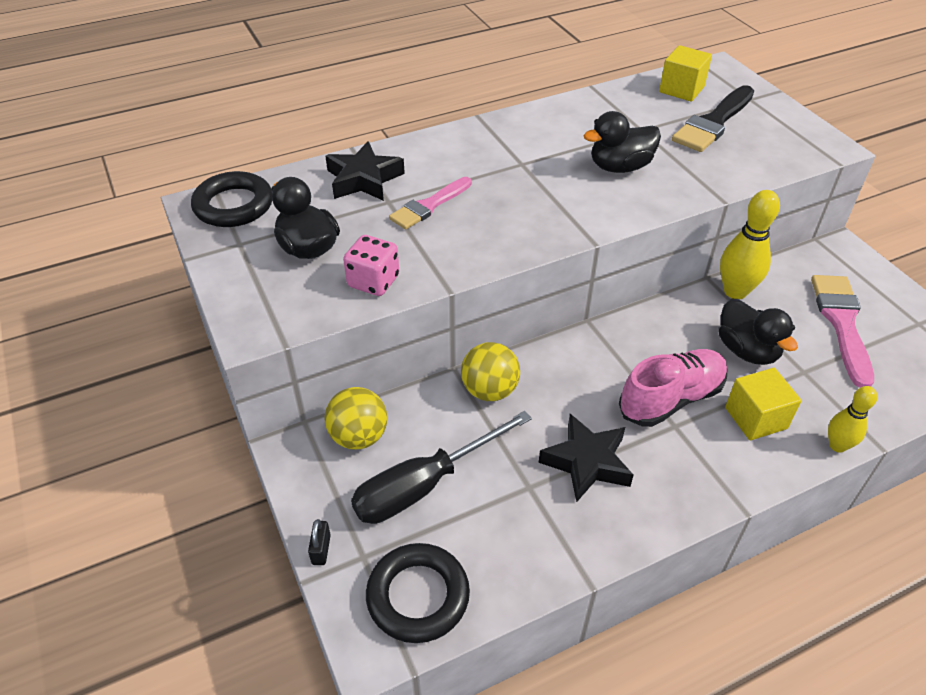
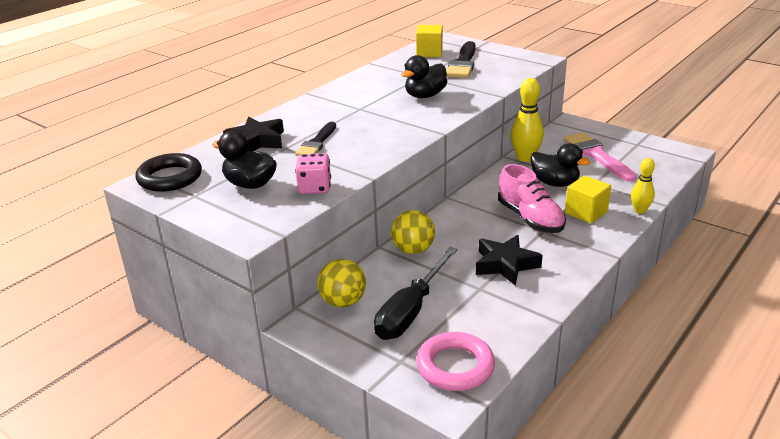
camera: 25 degrees left, 15 degrees down
(321, 549) = (368, 368): black padlock -> none
(418, 596) = (455, 366): black ring -> pink ring
(429, 206) = (317, 143): pink brush -> black brush
(671, 399) = (530, 219): pink shoe -> pink shoe turned 120 degrees clockwise

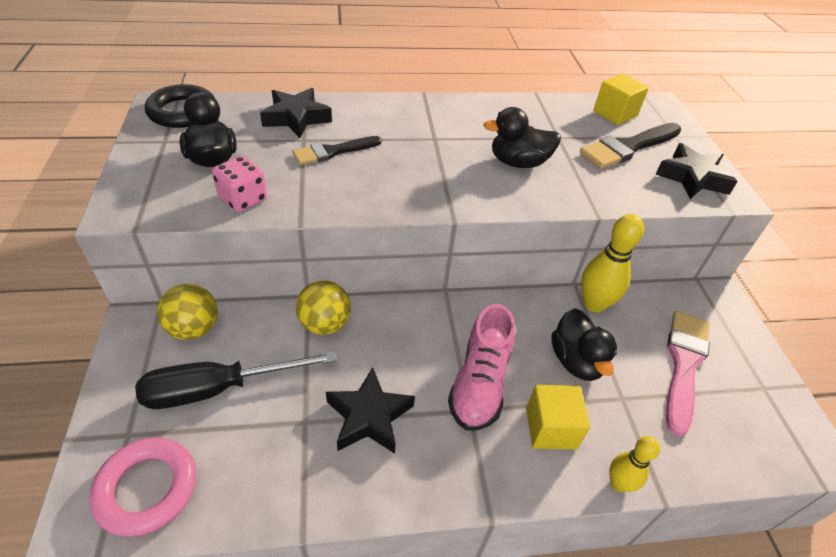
camera: 40 degrees right, 15 degrees up
(512, 61) = (692, 178): none -> black star

